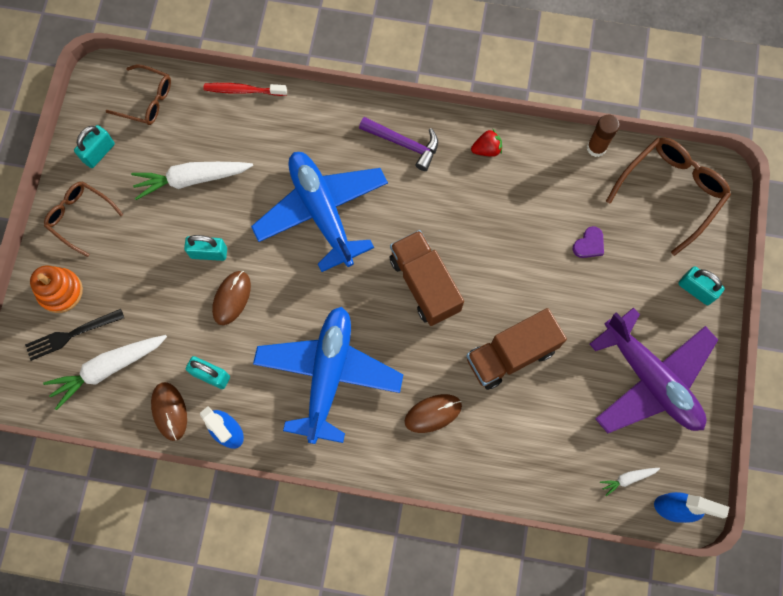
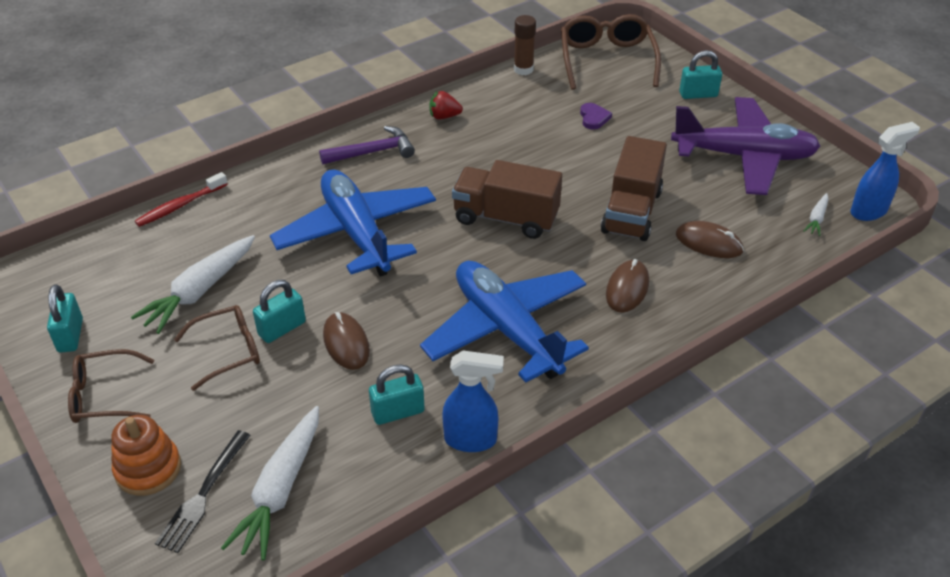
camera: 45 degrees left, 30 degrees down
(147, 100) = (84, 268): brown glasses -> brown glasses (228, 351)
(169, 411) = (391, 471): brown mouse -> brown mouse (708, 243)
(322, 212) = (357, 233): blue plane -> blue plane turned 45 degrees clockwise
(486, 149) = (444, 116): red strawberry -> red strawberry turned 120 degrees counterclockwise

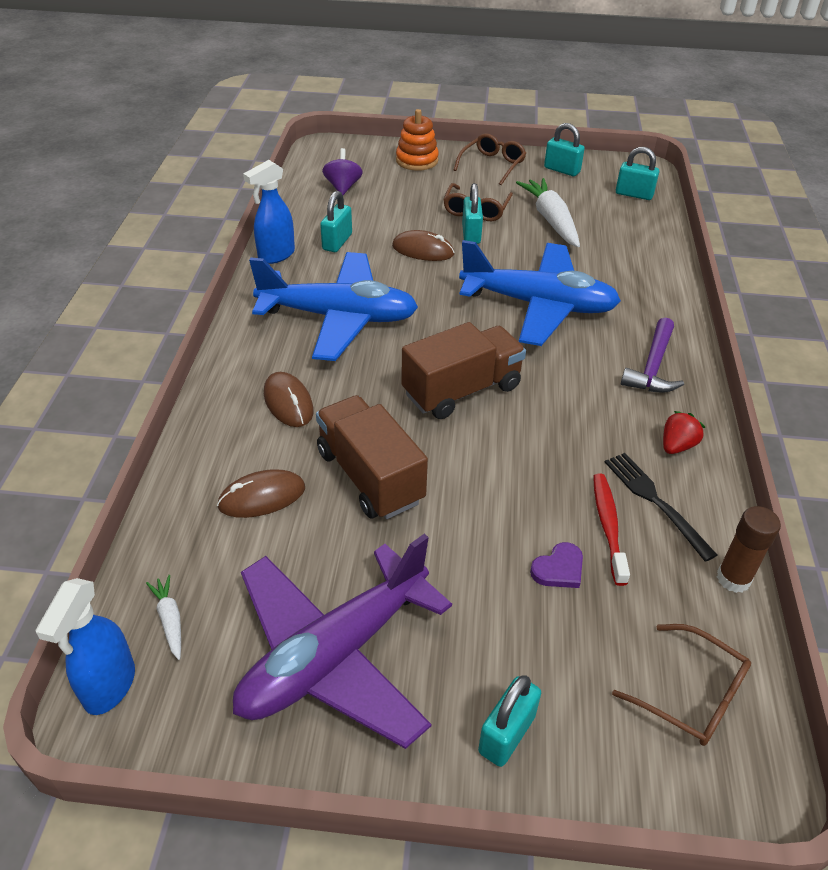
camera: 130 degrees right, 0 degrees up
(89, 262) = (634, 194): none -> turquoise padlock
(180, 206) = (668, 245): red toothbrush -> red toothbrush (608, 526)
(203, 494) = (375, 168): black fork -> black fork (655, 501)
(280, 490) = (343, 187): white carrot -> purple spinning top
(593, 118) = (559, 569): purple heart -> purple heart turned 75 degrees counterclockwise
(606, 60) = (692, 695): brown glasses -> brown glasses, size x0.64

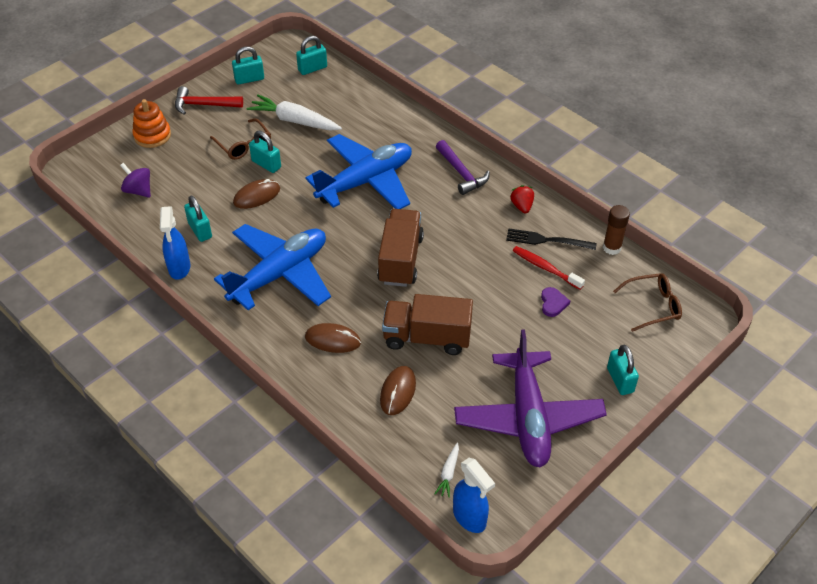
camera: 50 degrees left, 5 degrees up
(170, 619) = (448, 473): white carrot -> white carrot turned 90 degrees counterclockwise
(492, 165) = (204, 105): brown glasses -> red hammer

